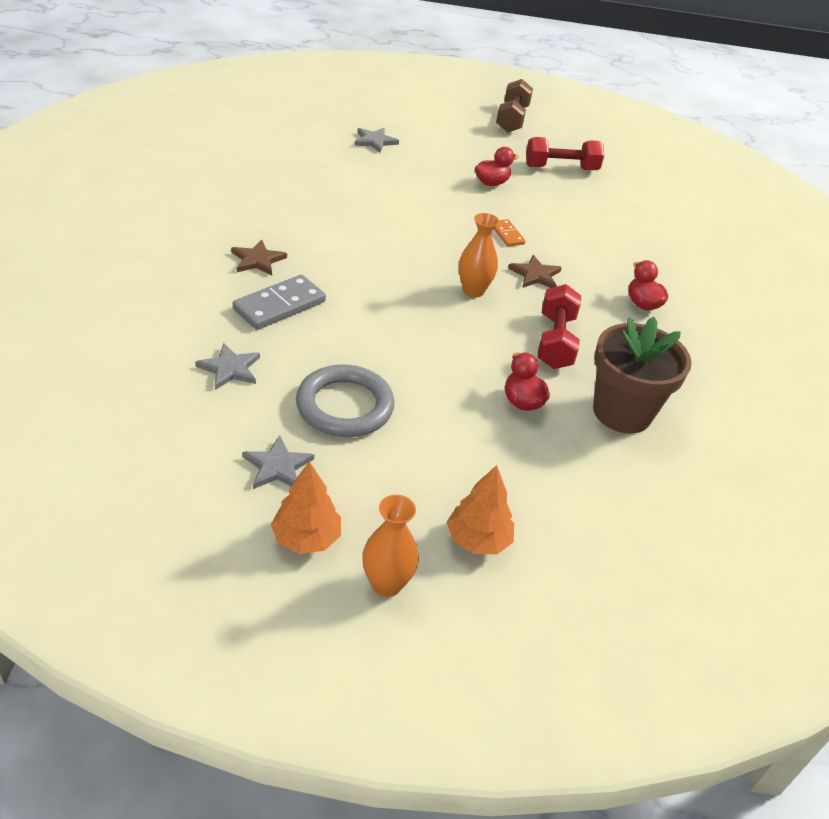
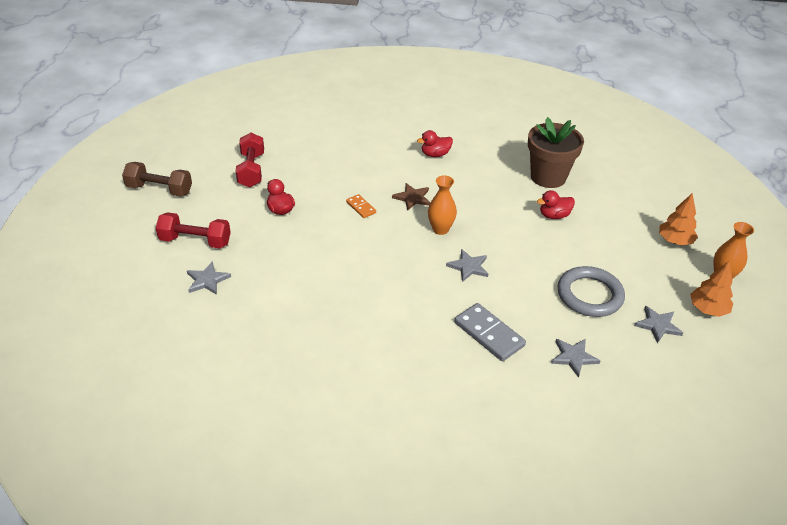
camera: 85 degrees left, 0 degrees up
(257, 260) = (429, 352): brown star -> none
(401, 305) = (468, 267): none -> grey star
(507, 235) = (361, 207): orange domino -> orange domino turned 75 degrees clockwise
(555, 341) = (488, 196): red dumbbell -> red dumbbell (195, 241)

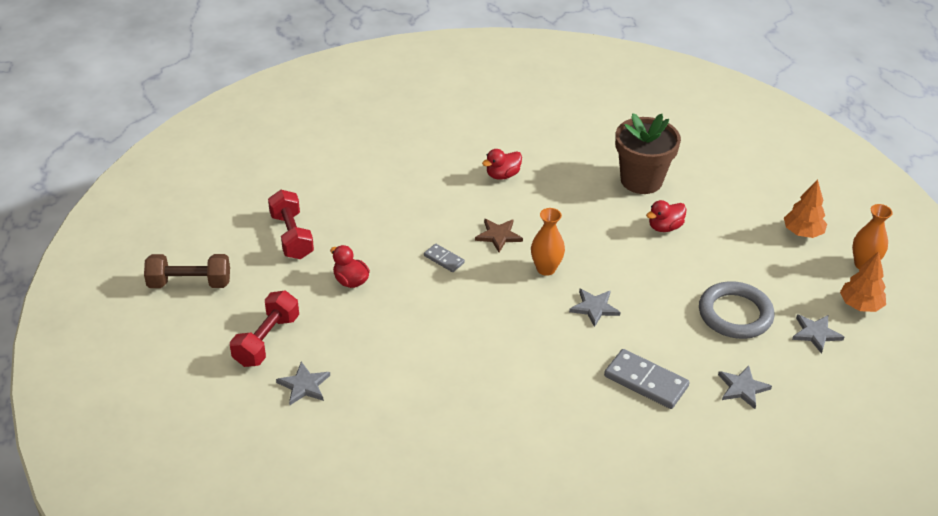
camera: 15 degrees left, 0 degrees up
(195, 241) = (266, 340): red dumbbell -> red dumbbell turned 60 degrees counterclockwise
(361, 207) = (444, 259): orange domino -> grey domino

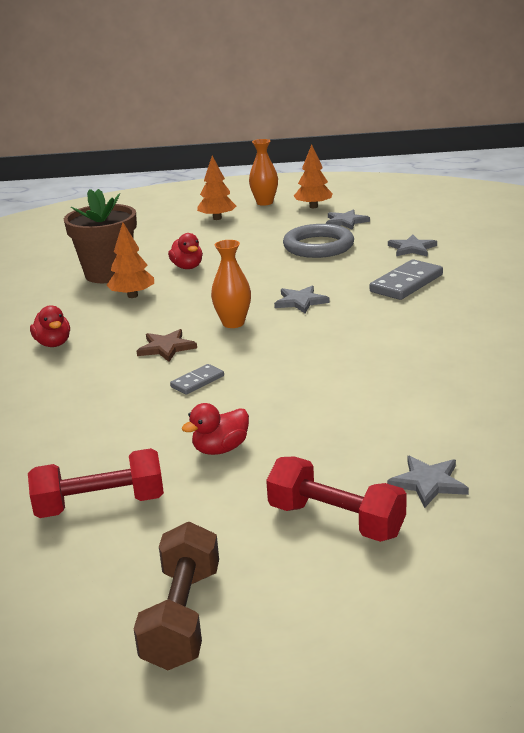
camera: 80 degrees left, 15 degrees down
(596, 202) = (132, 295): none -> orange tree

